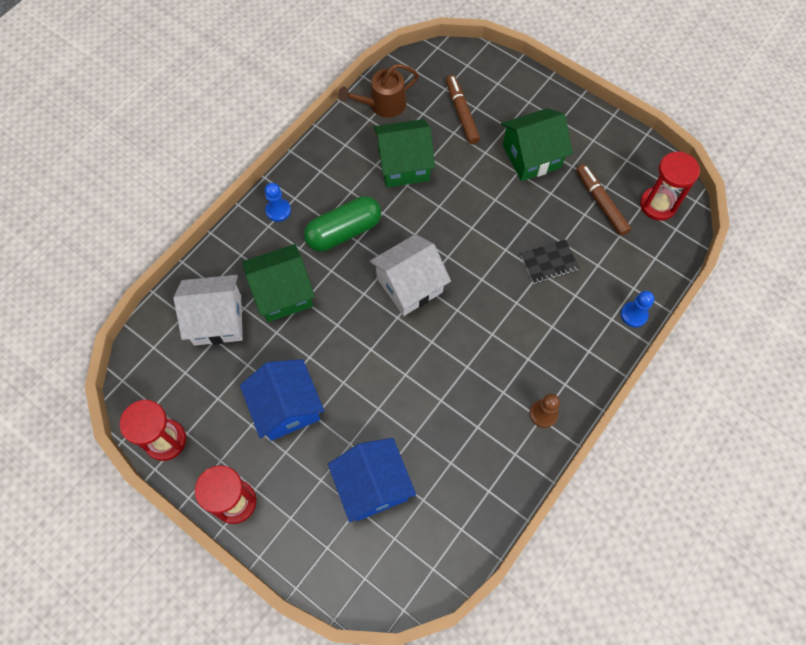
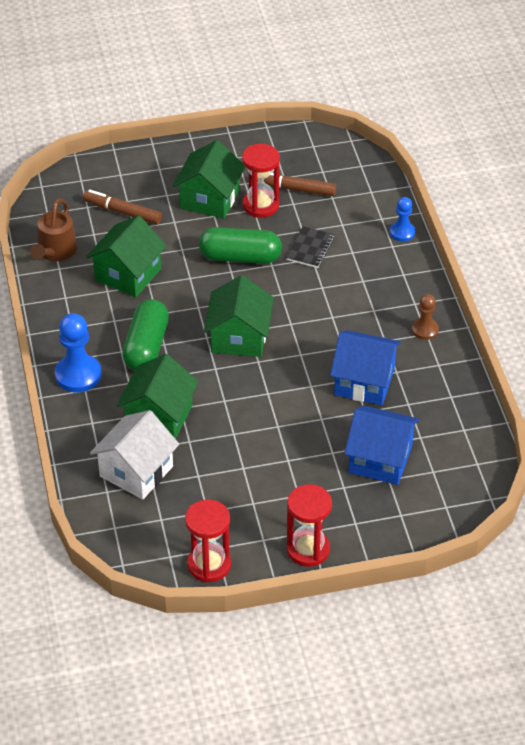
camera: 50 degrees left, 20 degrees down
(278, 210) = (78, 375): blue pawn -> blue pawn, size x1.69
(286, 408) = (262, 472): blue house -> blue house (364, 381)
(409, 285) = (239, 337): white house -> green house
(492, 222) = (240, 257): none -> green capsule
(658, 205) = (331, 161): red hourglass -> red hourglass (260, 205)

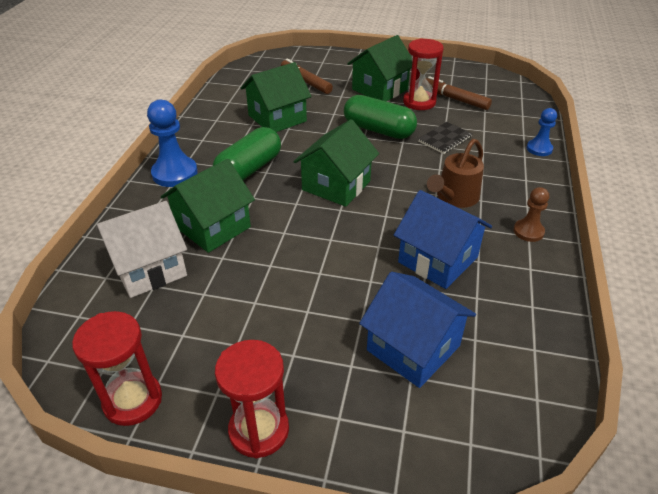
camera: 25 degrees right, 5 degrees down
(55, 252) = (235, 92): brown watering can -> brown watering can (454, 198)

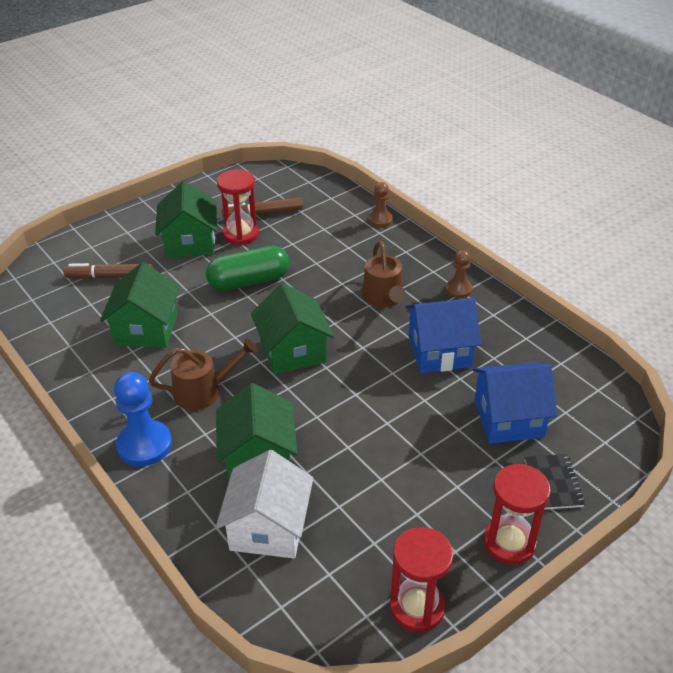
camera: 50 degrees left, 0 degrees up
(249, 169) = (204, 391): green capsule -> brown watering can
(445, 139) = (309, 255): black notebook -> black notebook (553, 483)
(539, 149) = (380, 220): blue pawn -> brown pawn

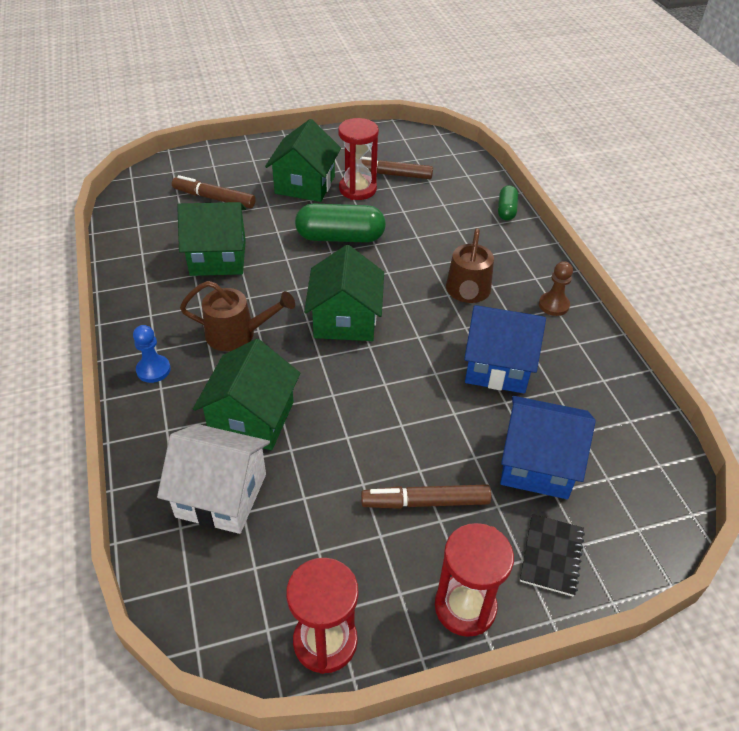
camera: 20 degrees right, 5 degrees up
(144, 445) = (153, 370): blue pawn -> blue pawn, size x0.59
(146, 329) = (218, 257): green house -> green house turned 60 degrees clockwise
(268, 528) = (221, 495): white house -> white house turned 75 degrees clockwise
(380, 220) = (506, 210): brown pawn -> green capsule
(438, 476) = (425, 502): none -> brown marker

